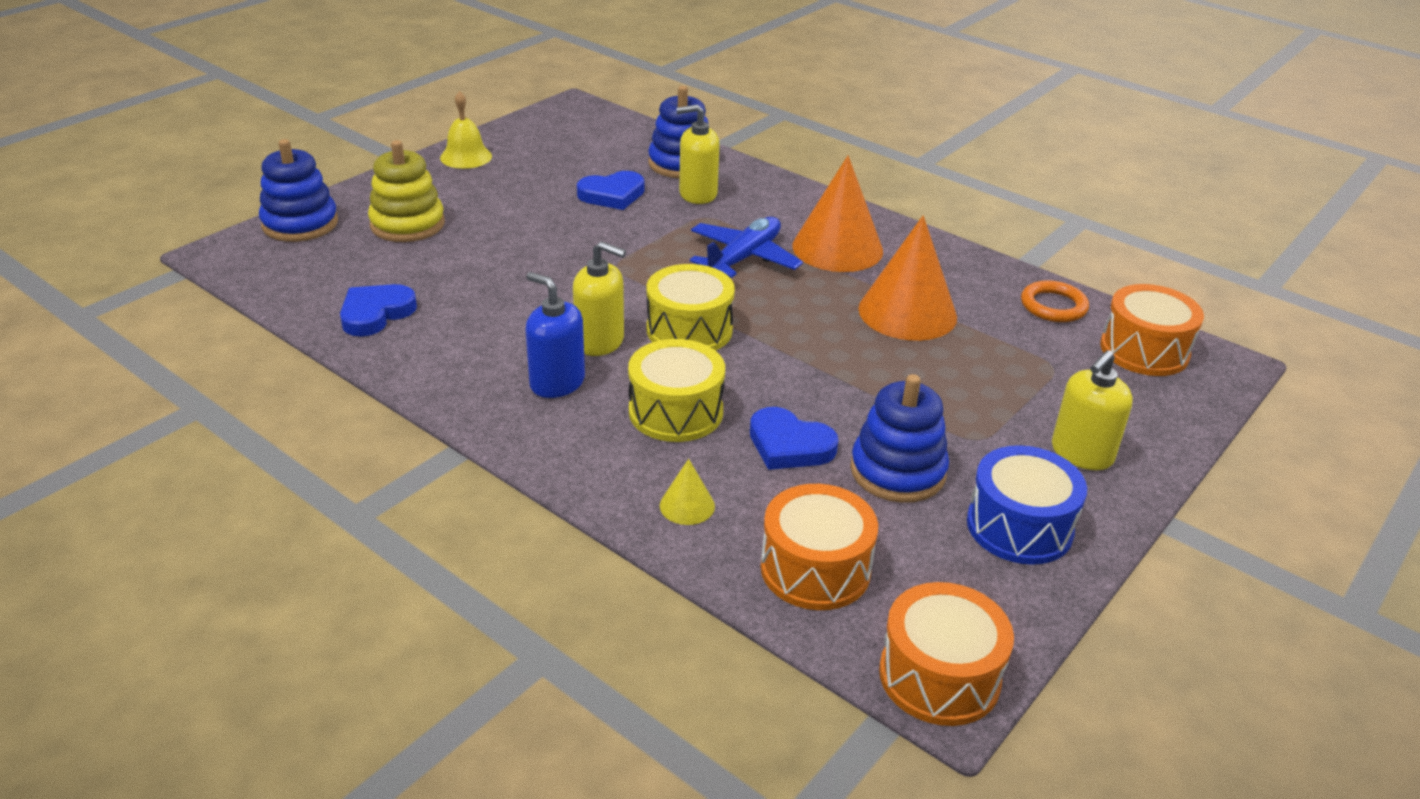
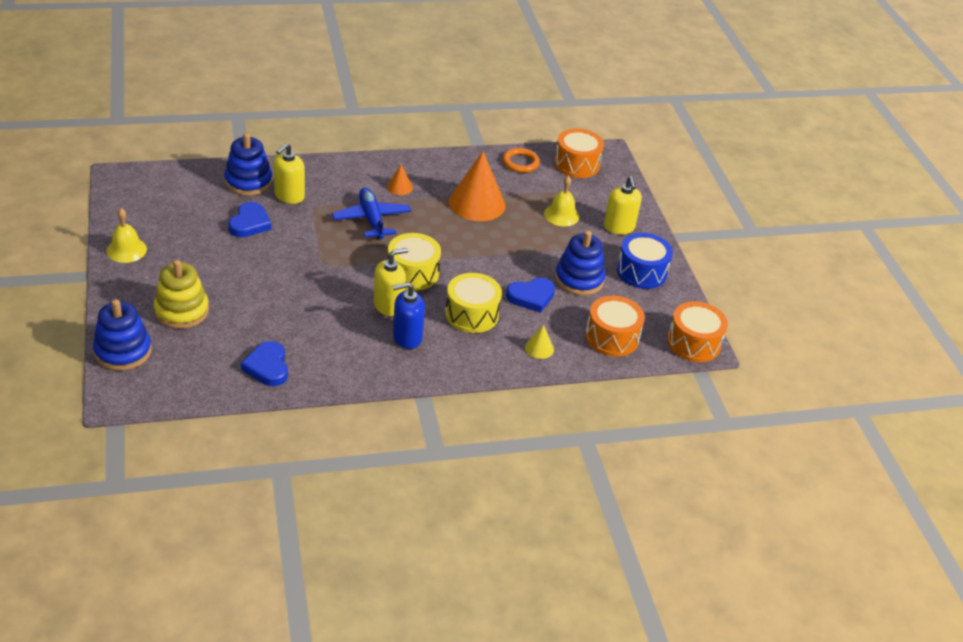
camera: 55 degrees left, 5 degrees up
(837, 248) = (399, 187): orange cone -> orange cone, size x0.45
(1010, 389) = (561, 215): none -> yellow bell

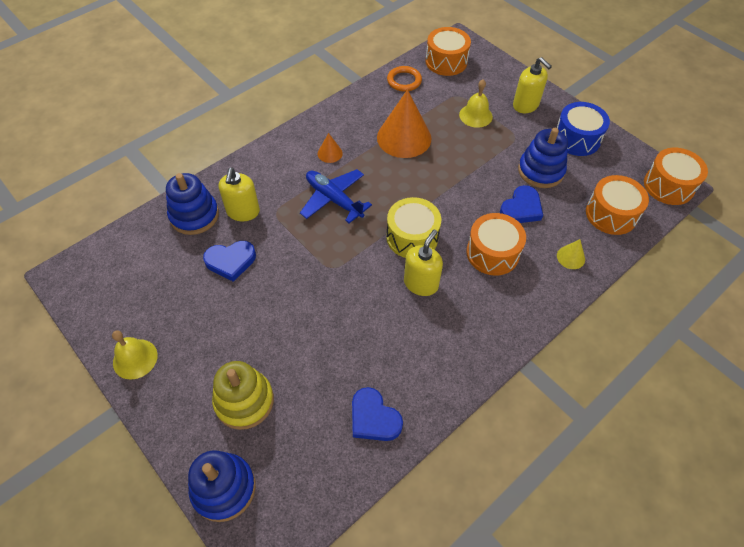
camera: 25 degrees left, 15 degrees up
(249, 223) = (231, 261): blue heart -> blue heart turned 90 degrees clockwise
(407, 337) = (463, 309): blue soap dispenser -> none
(471, 314) = (492, 253): yellow drum -> orange drum

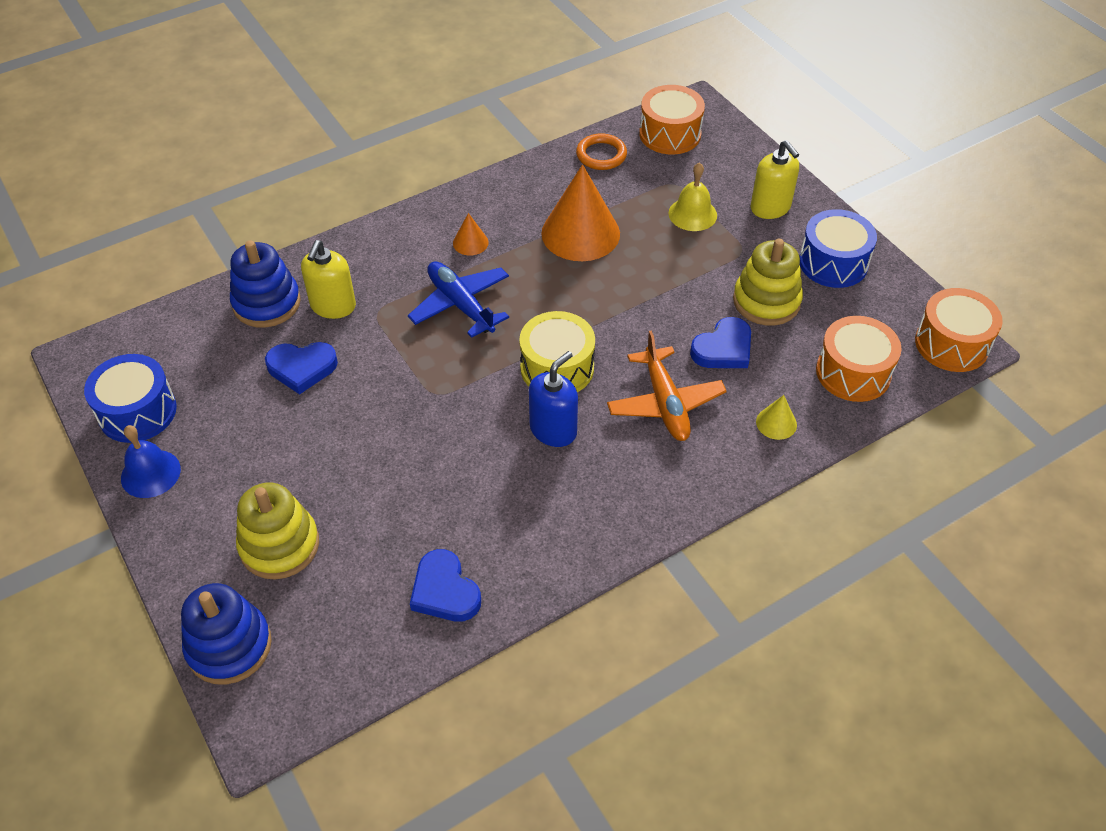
camera: 10 degrees right, 5 degrees down
(115, 311) = (137, 412): none -> blue drum
(135, 359) = (150, 473): yellow bell -> blue bell
(421, 283) = (553, 430): yellow soap dispenser -> blue soap dispenser
(492, 253) = (665, 403): orange drum -> orange plane
(540, 171) = (766, 301): blue stacking toy -> yellow stacking toy

